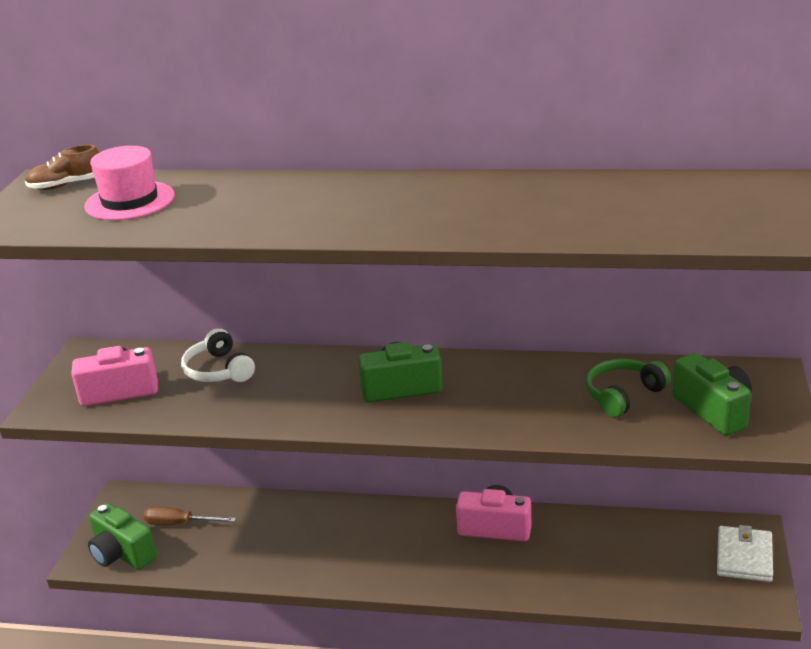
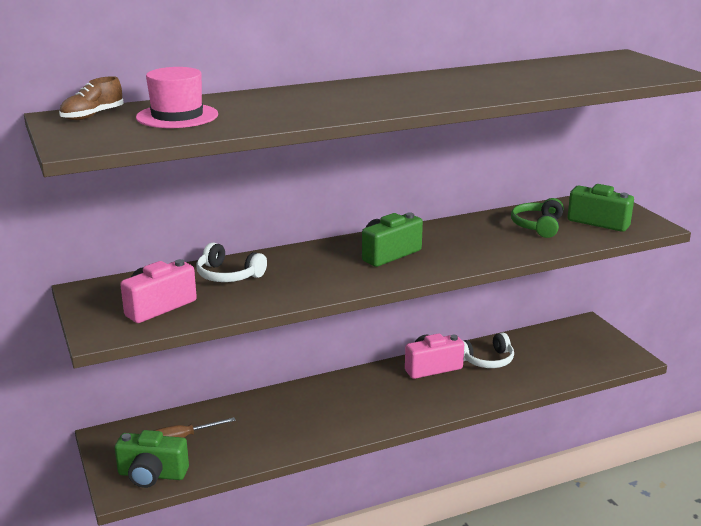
camera: 35 degrees left, 5 degrees down
(568, 540) = (487, 360): none -> white headphones
(744, 557) = (597, 338): white wallet -> none

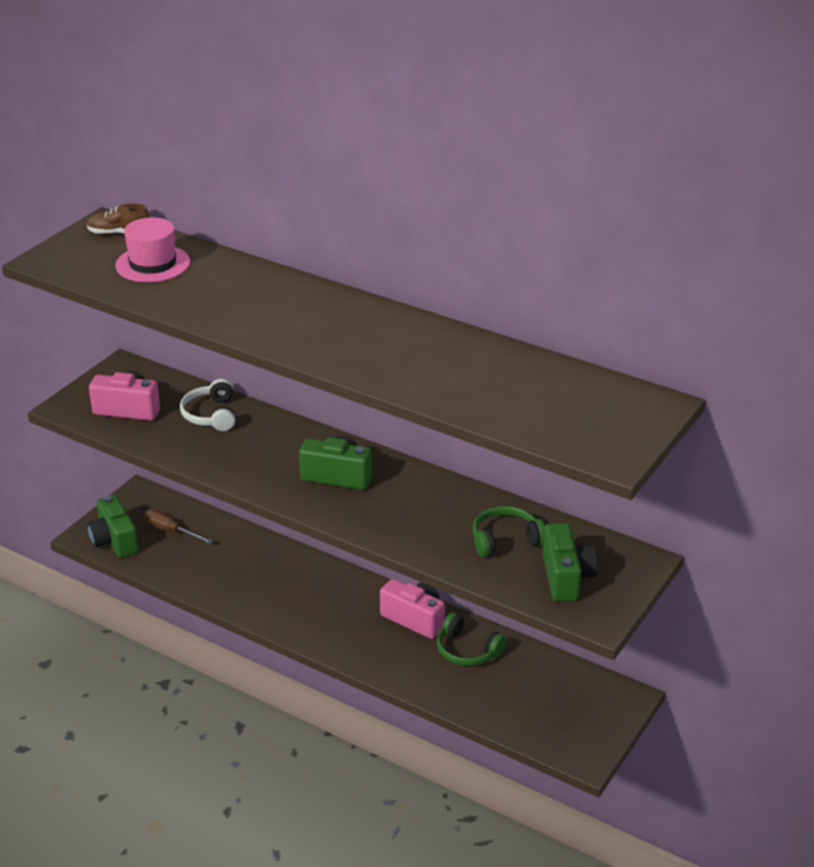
camera: 55 degrees right, 10 degrees up
(487, 360) = (467, 650): white headphones -> green headphones

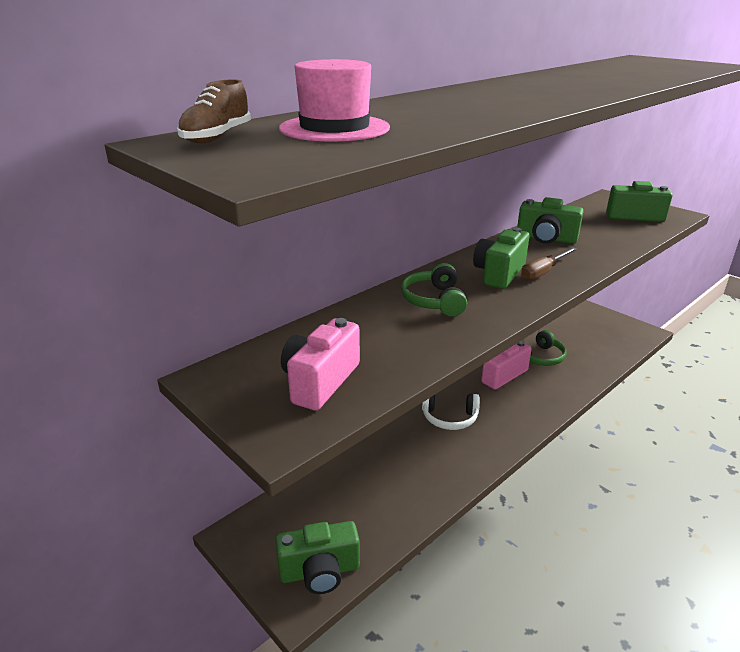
camera: 75 degrees left, 5 degrees down
(170, 531) = (323, 514): brown screwdriver -> brown screwdriver (543, 272)
(211, 415) = (364, 325): white headphones -> white headphones (449, 417)
(448, 504) = (546, 239): none -> green camera
(505, 540) = (592, 227): green headphones -> green headphones (434, 300)

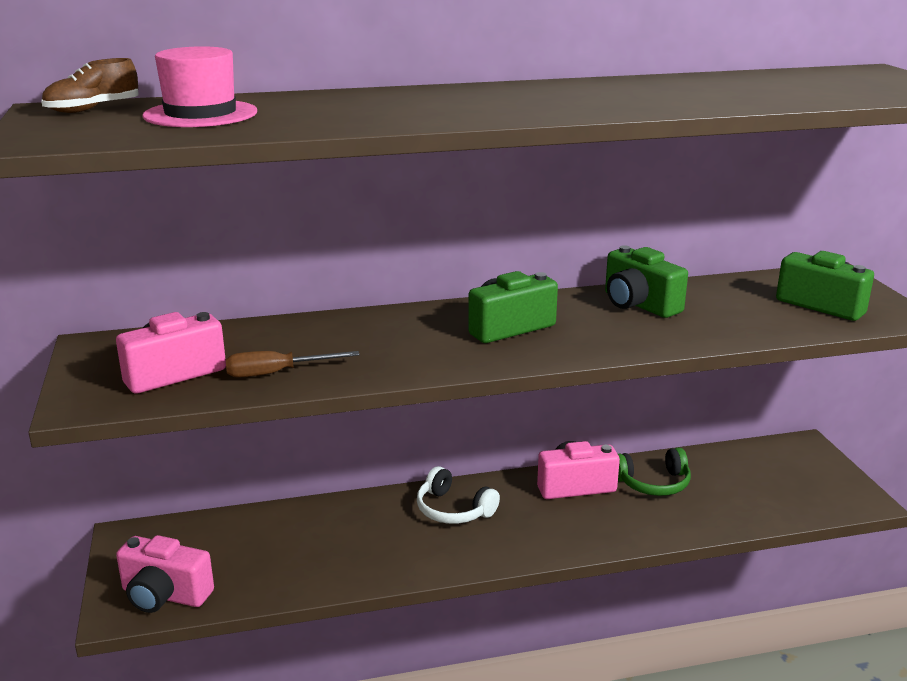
camera: 30 degrees right, 5 degrees down
(320, 571) = (164, 595): green camera -> pink camera
(434, 300) = (389, 335): green headphones -> none
(543, 272) = (565, 338): brown screwdriver -> brown screwdriver (277, 373)

